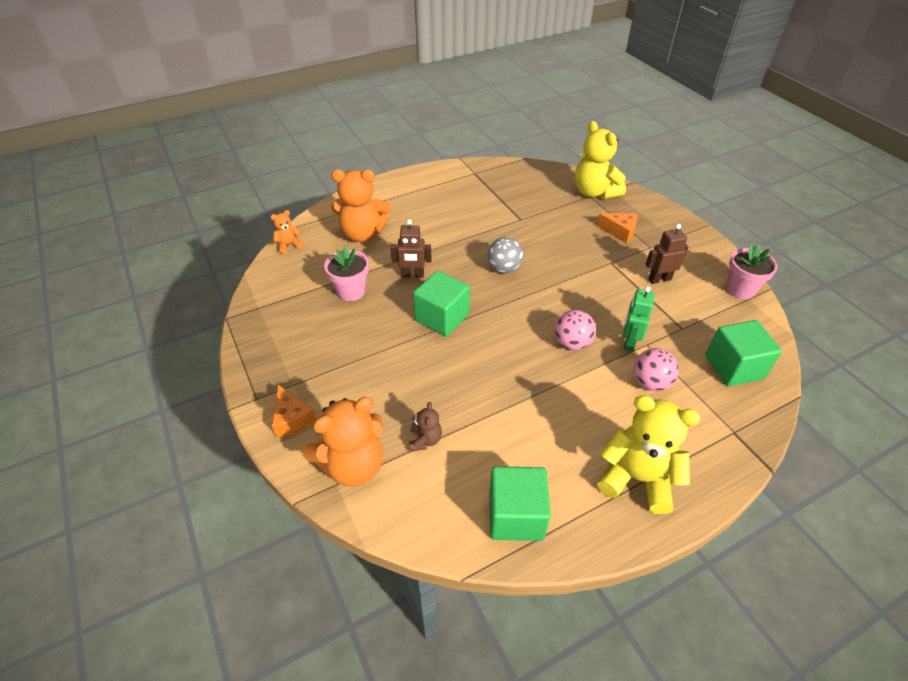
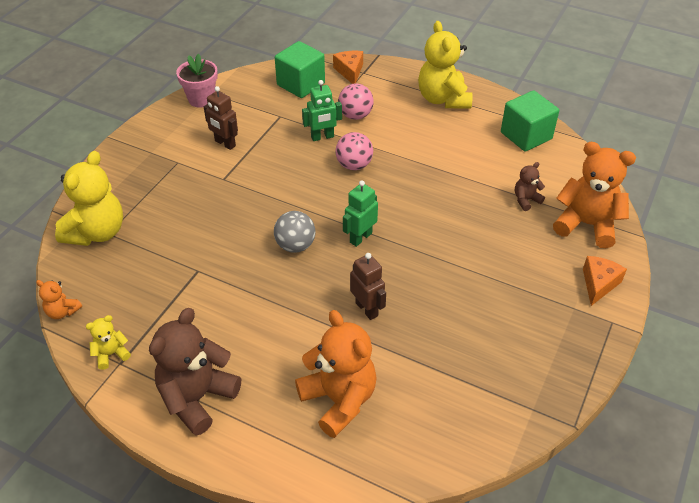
camera: 125 degrees left, 0 degrees up
(289, 245) = (424, 464): orange teddy bear -> orange teddy bear (62, 311)
(351, 291) = (435, 344): pink flower pot -> none
(422, 189) = (197, 398): none -> brown teddy bear
(442, 317) = (402, 255): green cube -> none
(481, 304) = (360, 237): none -> green robot
(483, 172) = (111, 354): none -> yellow teddy bear
(619, 232) = (165, 189): orange cheese -> orange cheese (350, 71)

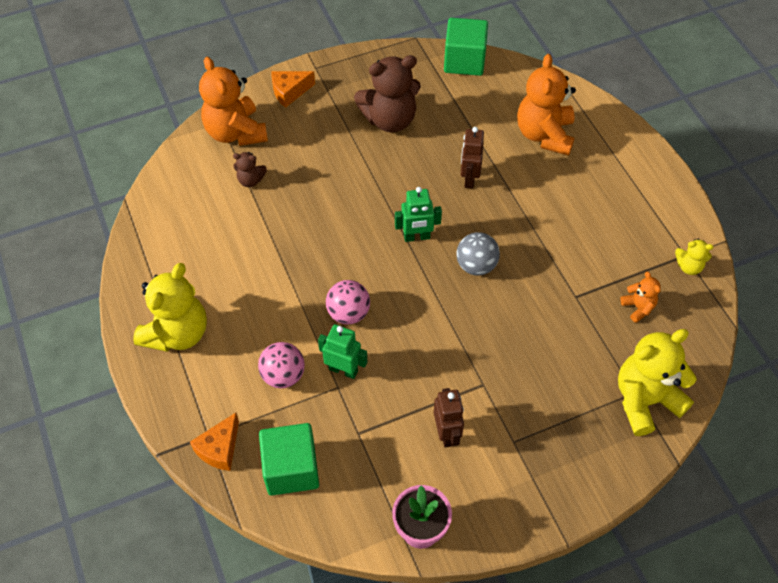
camera: 140 degrees left, 10 degrees up
(62, 311) = (713, 331): orange teddy bear -> orange teddy bear (638, 307)
(197, 398) = (641, 194): brown teddy bear -> brown teddy bear (390, 120)
(526, 135) = (165, 236): green cube -> green cube (464, 61)

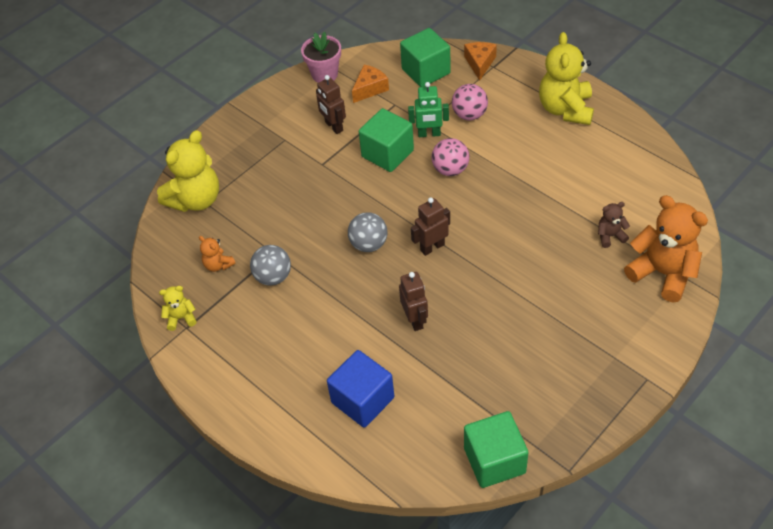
camera: 160 degrees right, 5 degrees down
(289, 92) = (649, 338): orange cheese -> orange cheese (370, 89)
(390, 120) = (528, 350): brown teddy bear -> none
(403, 365) = (387, 153): none -> green cube
(416, 237) = (432, 247): green robot -> brown robot
(544, 135) = (363, 400): orange teddy bear -> blue cube
(585, 271) = (273, 277): none -> grey ball

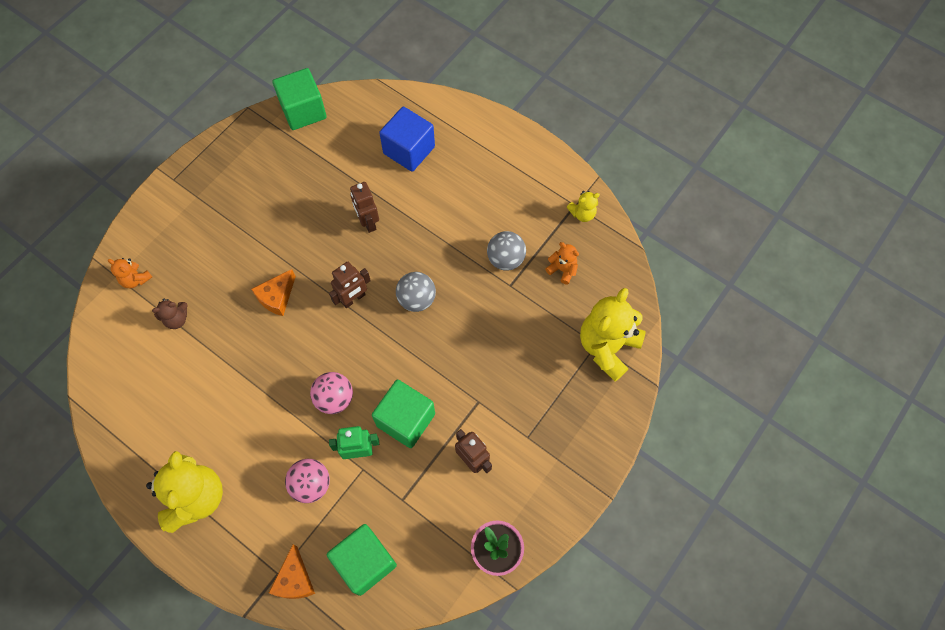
camera: 170 degrees right, 15 degrees up
(370, 89) = (435, 527): orange cheese -> orange cheese (277, 297)
(662, 273) = (135, 279): orange teddy bear -> orange teddy bear, size x0.47

